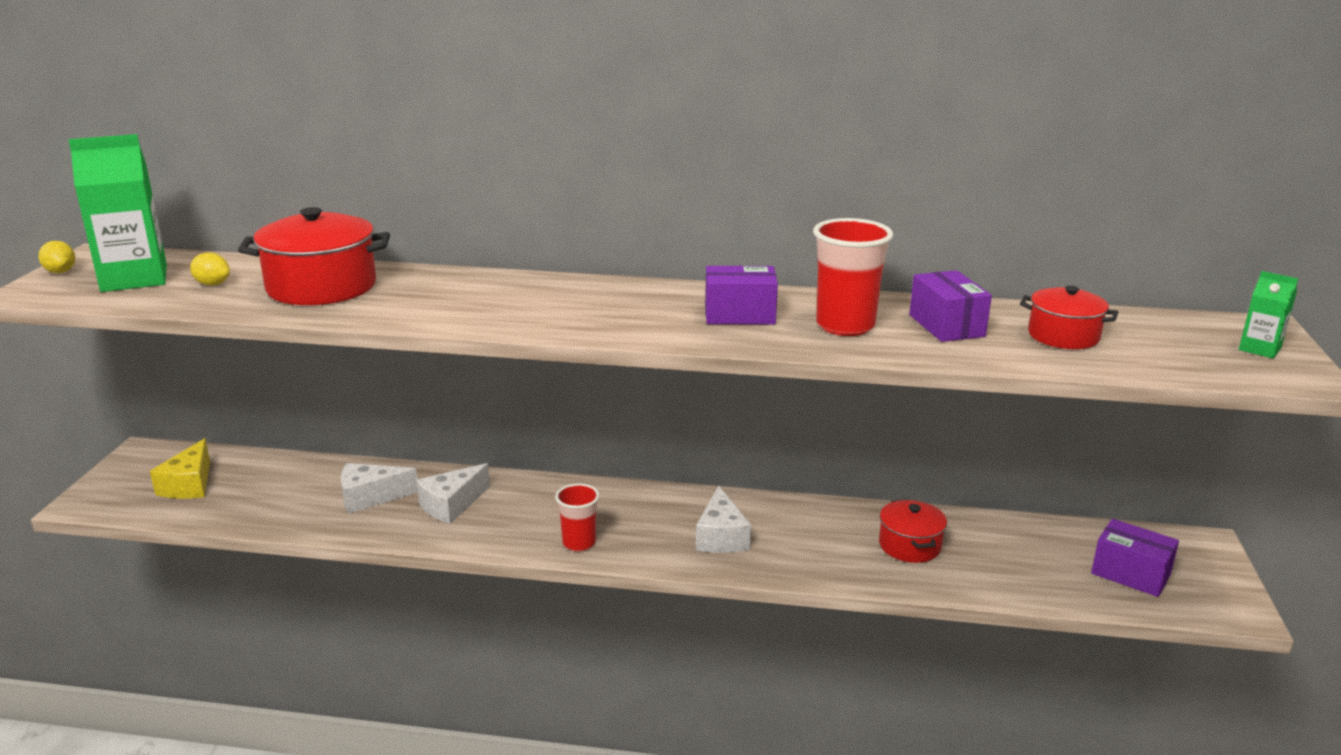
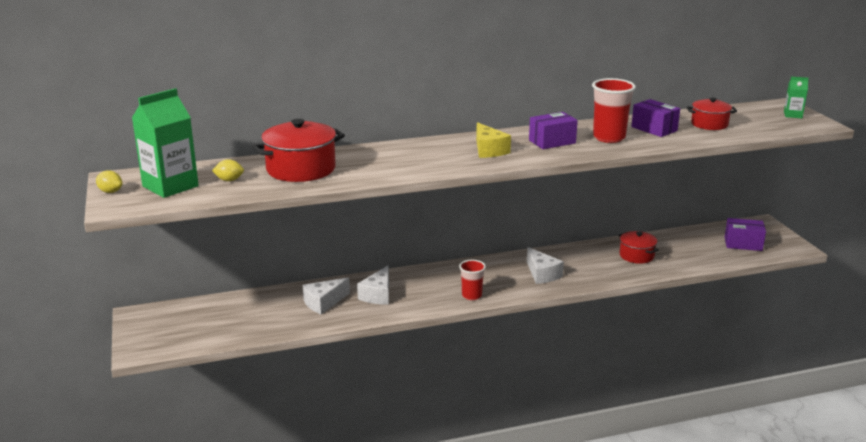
camera: 25 degrees left, 0 degrees up
(189, 485) = (196, 324): yellow cheese -> yellow cheese (488, 150)

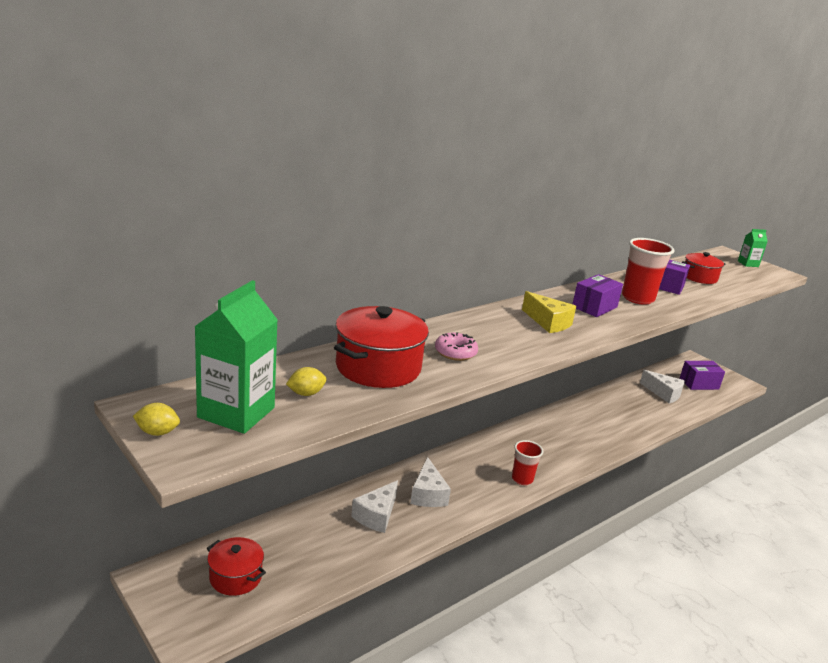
camera: 25 degrees left, 0 degrees up
(375, 165) = (455, 352): none -> pink donut
(542, 274) = (566, 441): white cheese -> white cheese (664, 393)
(636, 256) = (628, 408): red pot -> red pot (235, 577)

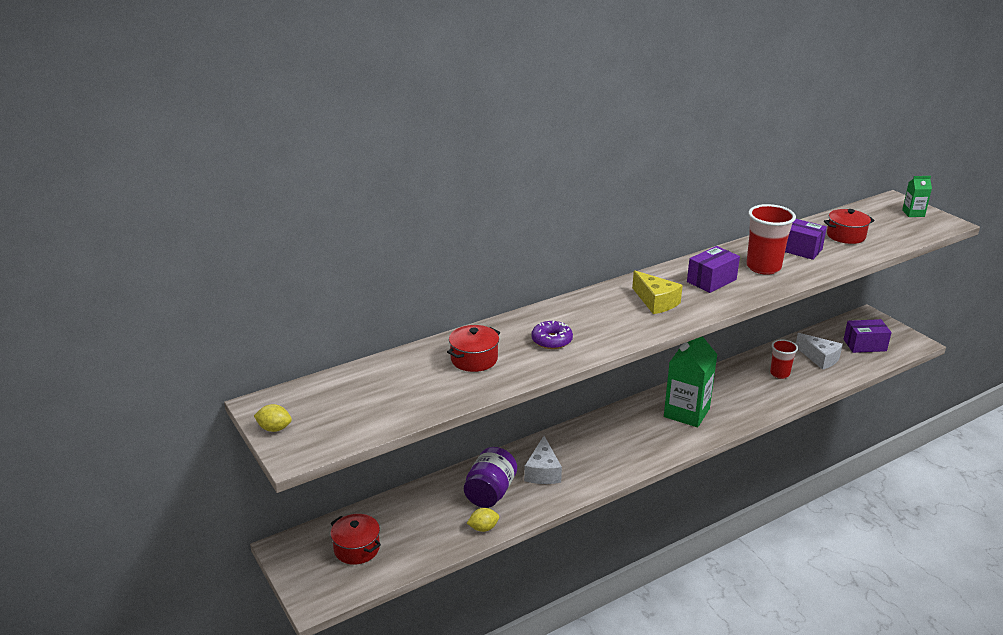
camera: 10 degrees right, 5 degrees up
(236, 412) = (341, 408): green carton -> green carton (686, 413)
(306, 393) = (404, 388): yellow lemon -> yellow lemon (483, 528)
(376, 515) = (490, 492): white cheese -> purple jar
(378, 367) = (474, 359): red pot -> red pot, size x0.59
(455, 352) = (551, 340): pink donut -> purple donut
(522, 479) = (641, 455): red cup -> red cup (779, 374)

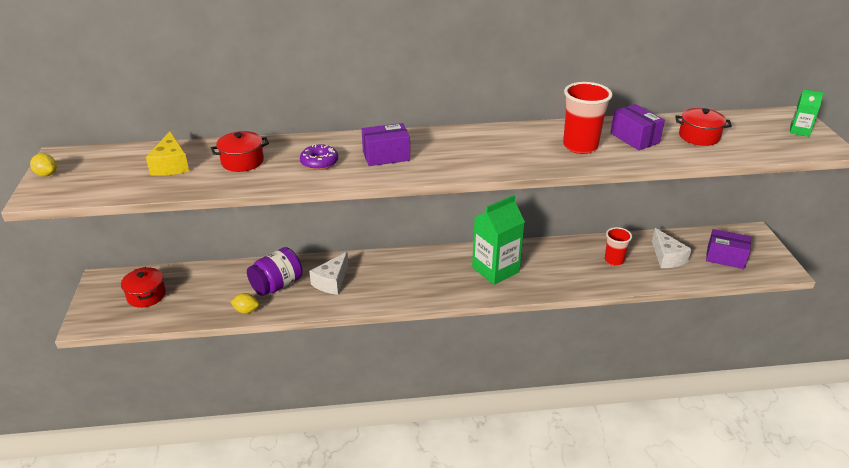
camera: 25 degrees right, 5 degrees up
(656, 302) = (444, 153): yellow cheese -> yellow cheese (171, 165)
(711, 281) = (516, 147): purple box -> purple box (386, 156)

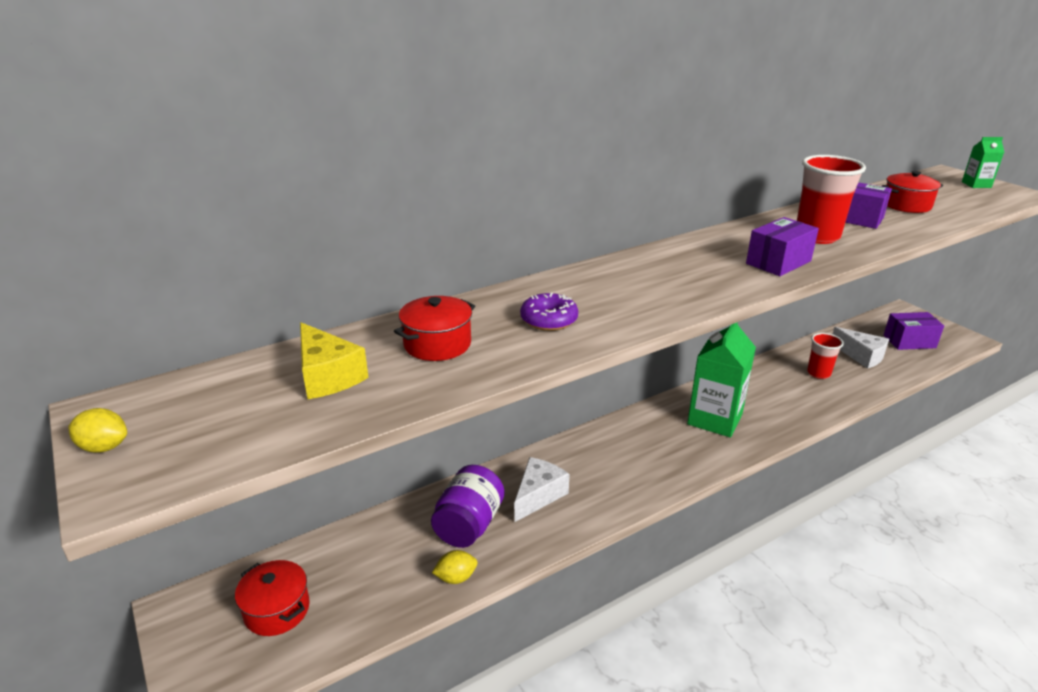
camera: 25 degrees left, 5 degrees down
(331, 281) = (538, 495): white cheese -> white cheese turned 150 degrees counterclockwise
(386, 156) = (624, 293): purple box -> purple box (778, 262)

